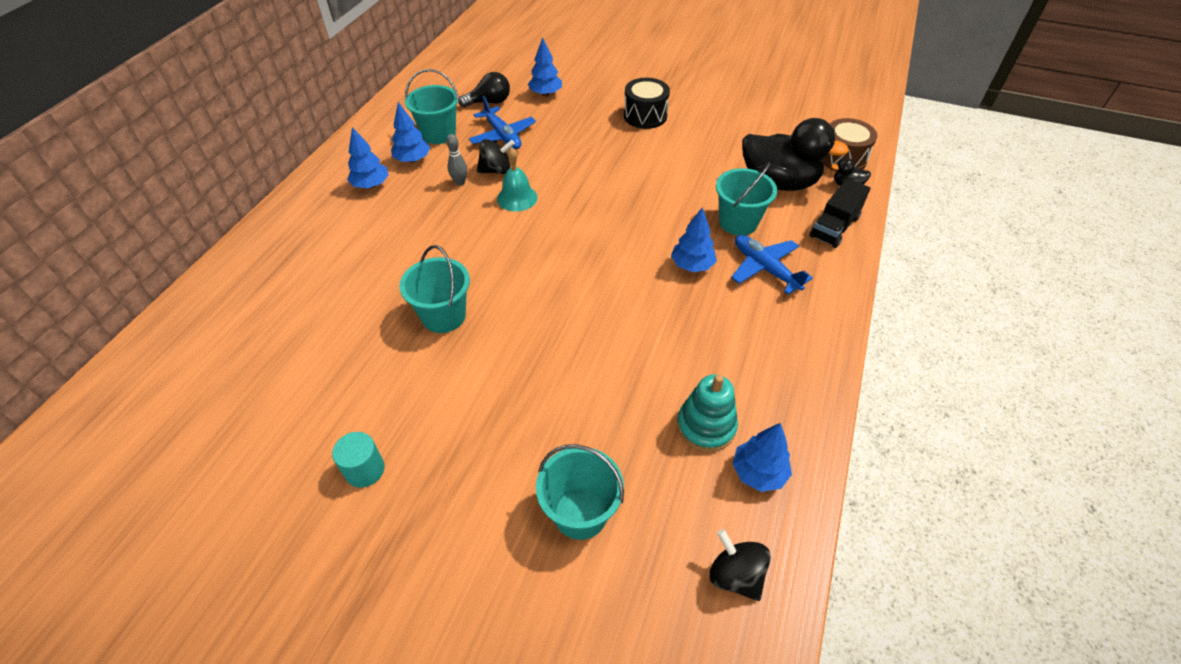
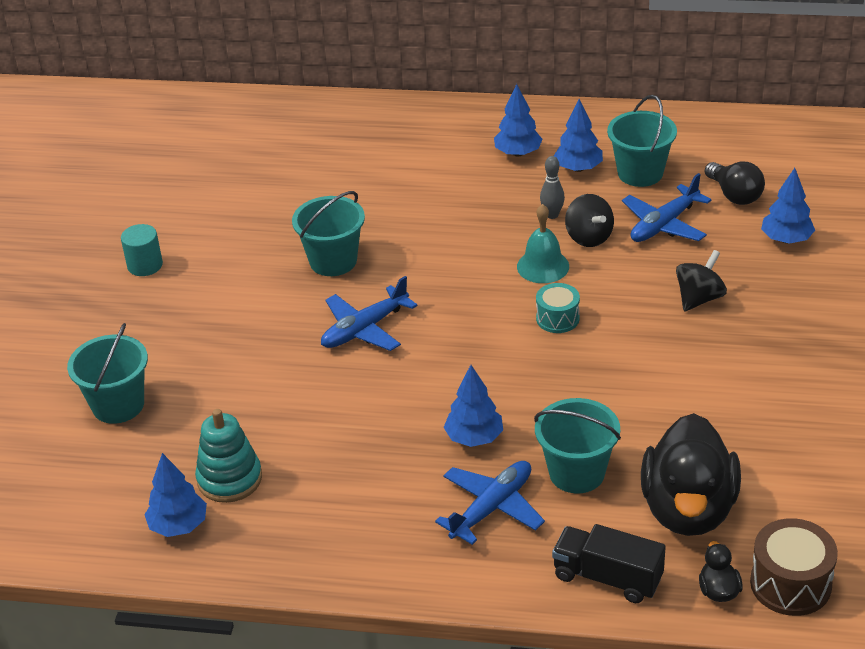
camera: 80 degrees right, 10 degrees down
(545, 308) = (364, 329): none -> blue plane
(579, 201) = (557, 318): none -> turquoise drum
(645, 116) = (787, 346): black drum -> none
(735, 575) = (66, 518): black spinning top -> black spinning top (699, 298)

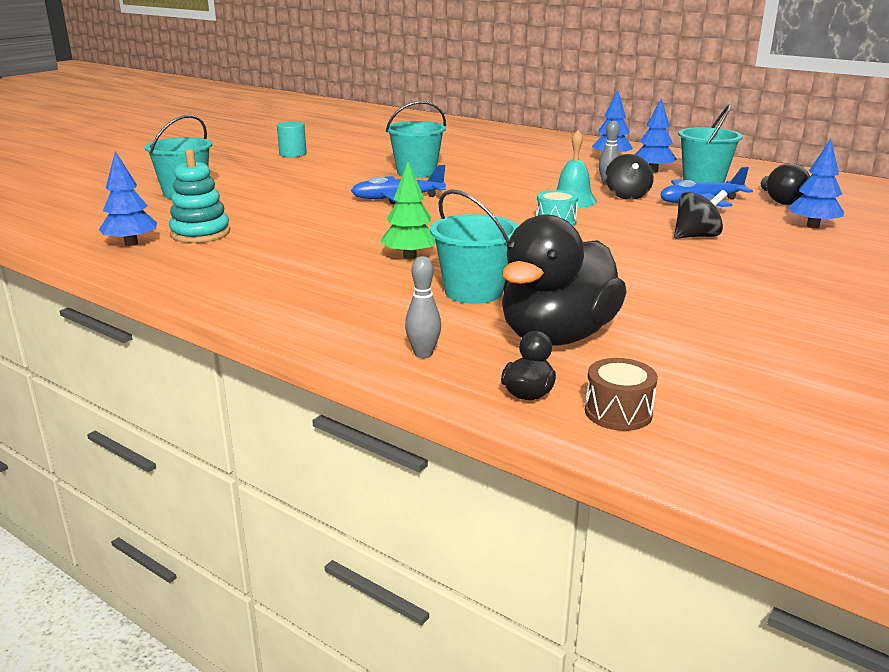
camera: 25 degrees right, 15 degrees down
(474, 438) = (409, 256): blue tree -> green tree
(492, 508) = (373, 291): blue plane -> none
(607, 577) = (423, 354): black truck -> grey bowling pin
(790, 584) = (618, 412): brown drum -> brown drum, size x0.65

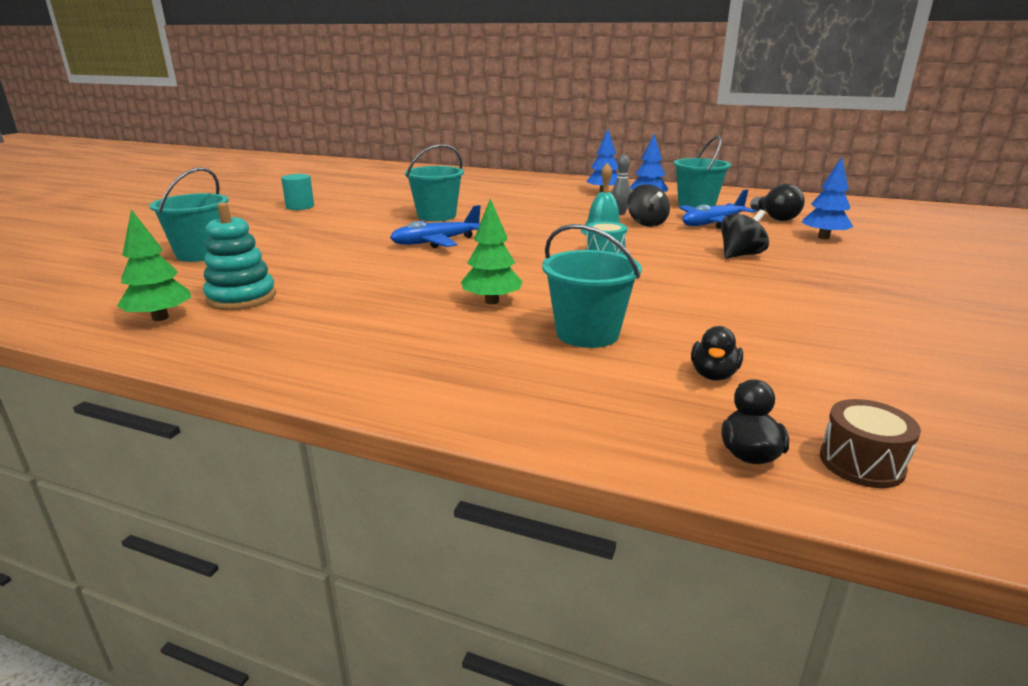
camera: 15 degrees left, 0 degrees up
(131, 243) = (160, 318): blue tree -> green tree
(423, 354) = (593, 418): grey bowling pin -> none
(557, 336) = (713, 375): black duck -> black duck, size x0.40

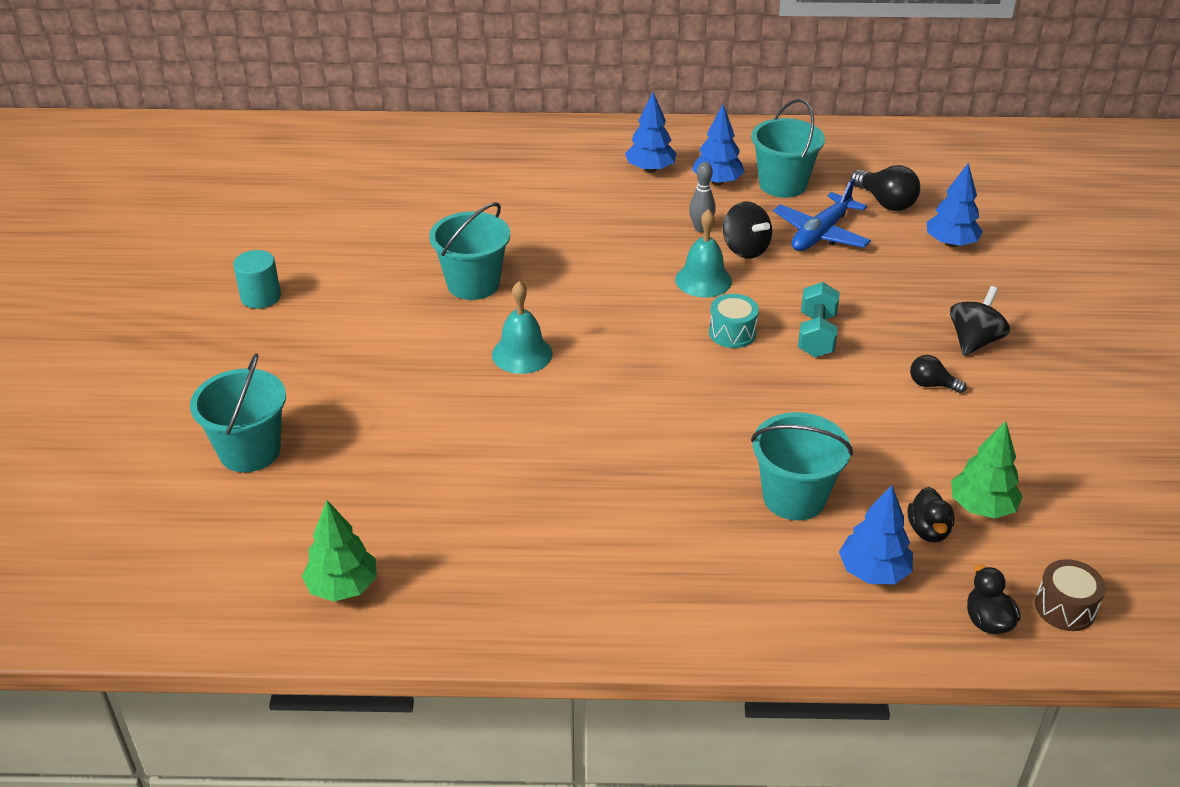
camera: 20 degrees left, 15 degrees up
(241, 298) = (395, 528): turquoise stacking toy -> none
(436, 242) = (522, 354): blue plane -> turquoise bell
(492, 301) = (670, 465): green tree -> green tree (981, 507)
(632, 391) = (873, 572): none -> blue tree
(676, 261) = (816, 335): none -> turquoise dumbbell
(740, 255) = (878, 306): black spinning top -> black spinning top (974, 341)
(768, 295) = (931, 385): none -> black light bulb

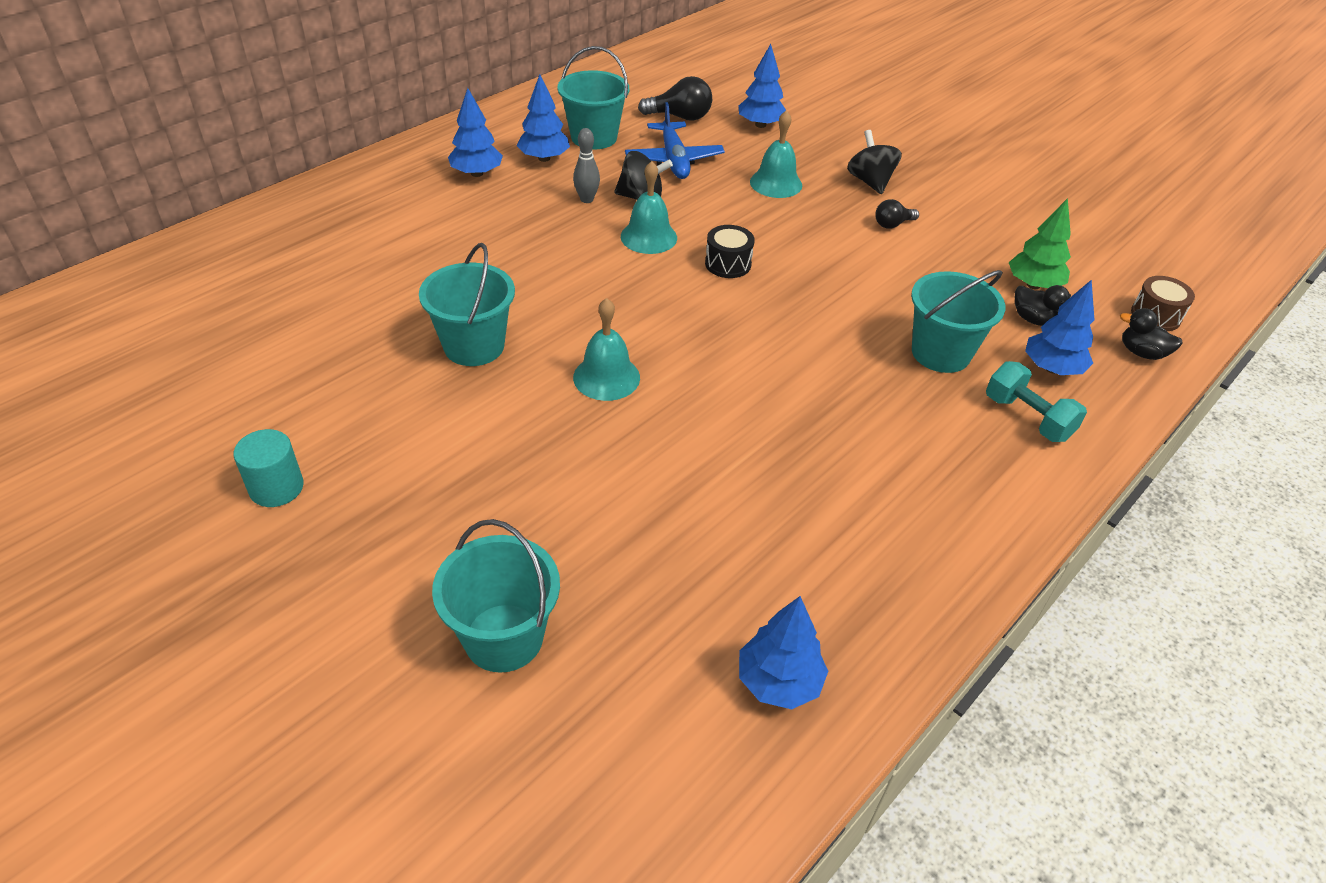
camera: 50 degrees left, 5 degrees up
(342, 587) = (778, 682): green tree -> blue tree
(732, 333) = (728, 264): turquoise drum -> black drum
(816, 335) = (781, 232): turquoise dumbbell -> turquoise dumbbell (1027, 418)
(880, 296) = (776, 183): none -> turquoise bell

